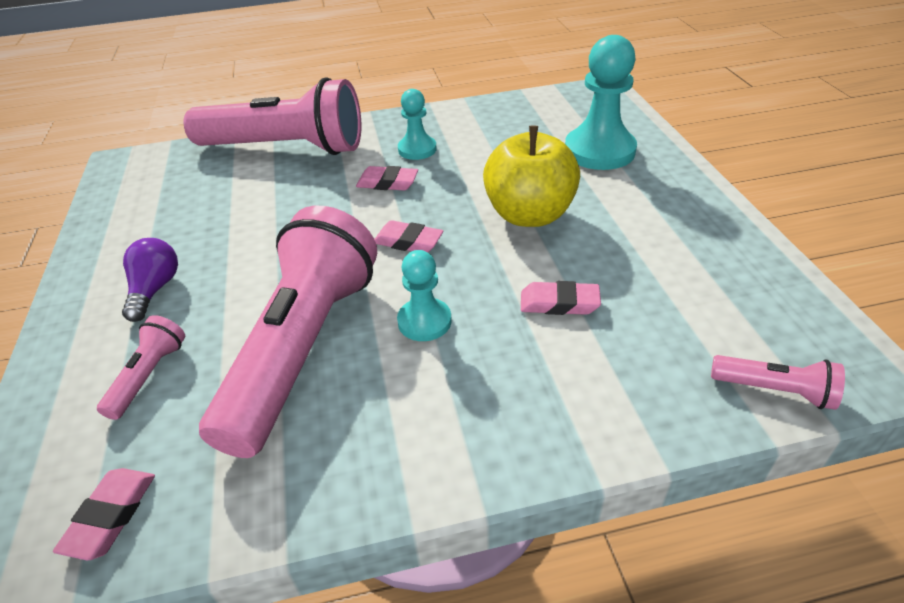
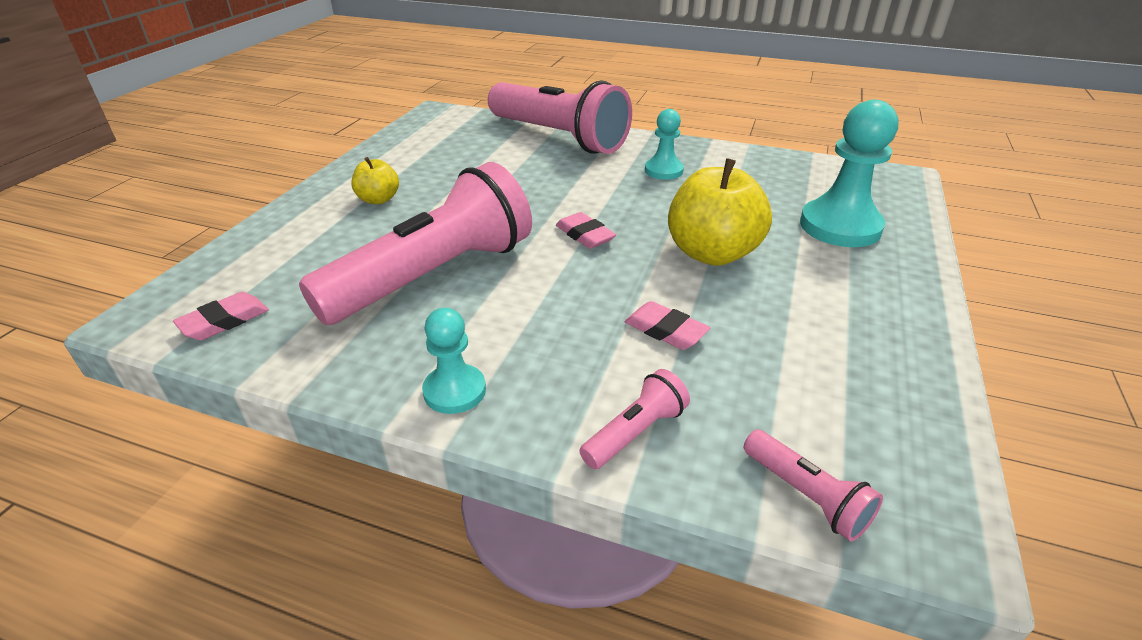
camera: 30 degrees right, 5 degrees down
(149, 375) = (323, 250): pink flashlight -> pink flashlight (635, 432)
(155, 289) = (378, 199): purple light bulb -> yellow apple
(387, 183) = (613, 187): pink eraser -> none
(424, 321) = (538, 296): turquoise pawn -> turquoise pawn (454, 391)

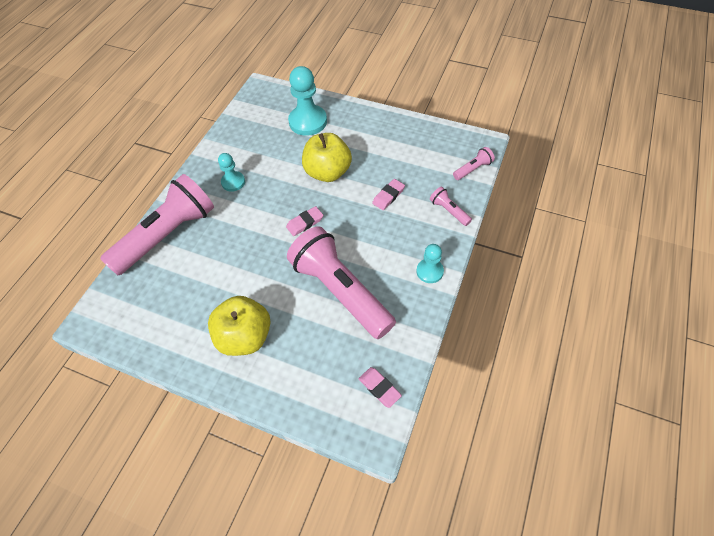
camera: 85 degrees left, 20 degrees up
(378, 199) = (245, 337): yellow apple -> yellow apple, size x1.89

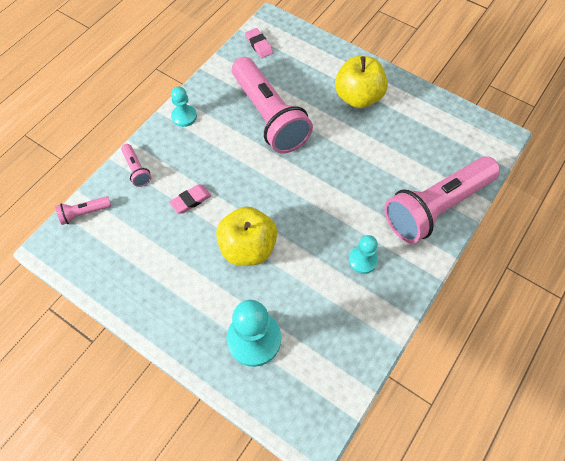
camera: 170 degrees left, 5 degrees up
(305, 223) = (288, 189): pink eraser -> none

